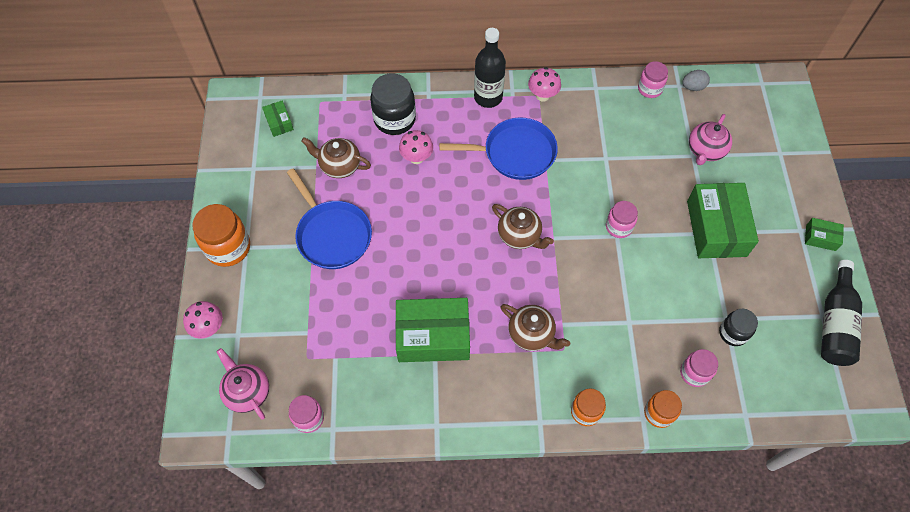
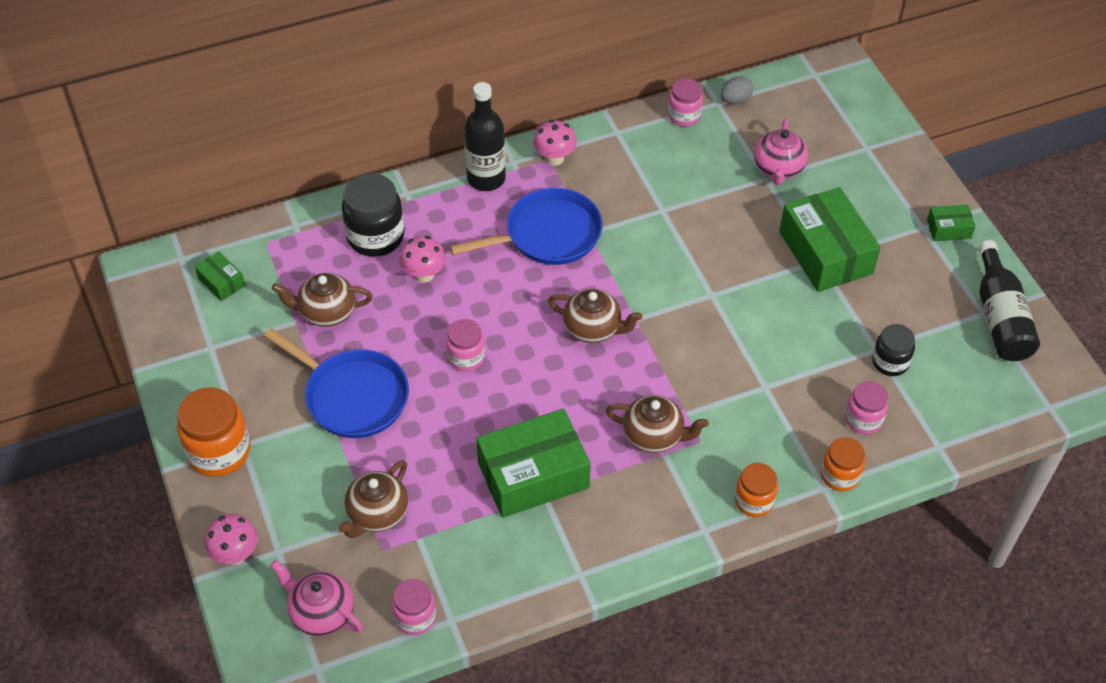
camera: 20 degrees left, 10 degrees down
(314, 330) = (377, 514): none -> brown teapot
(618, 227) = (710, 284): pink jar -> pink jar (466, 357)

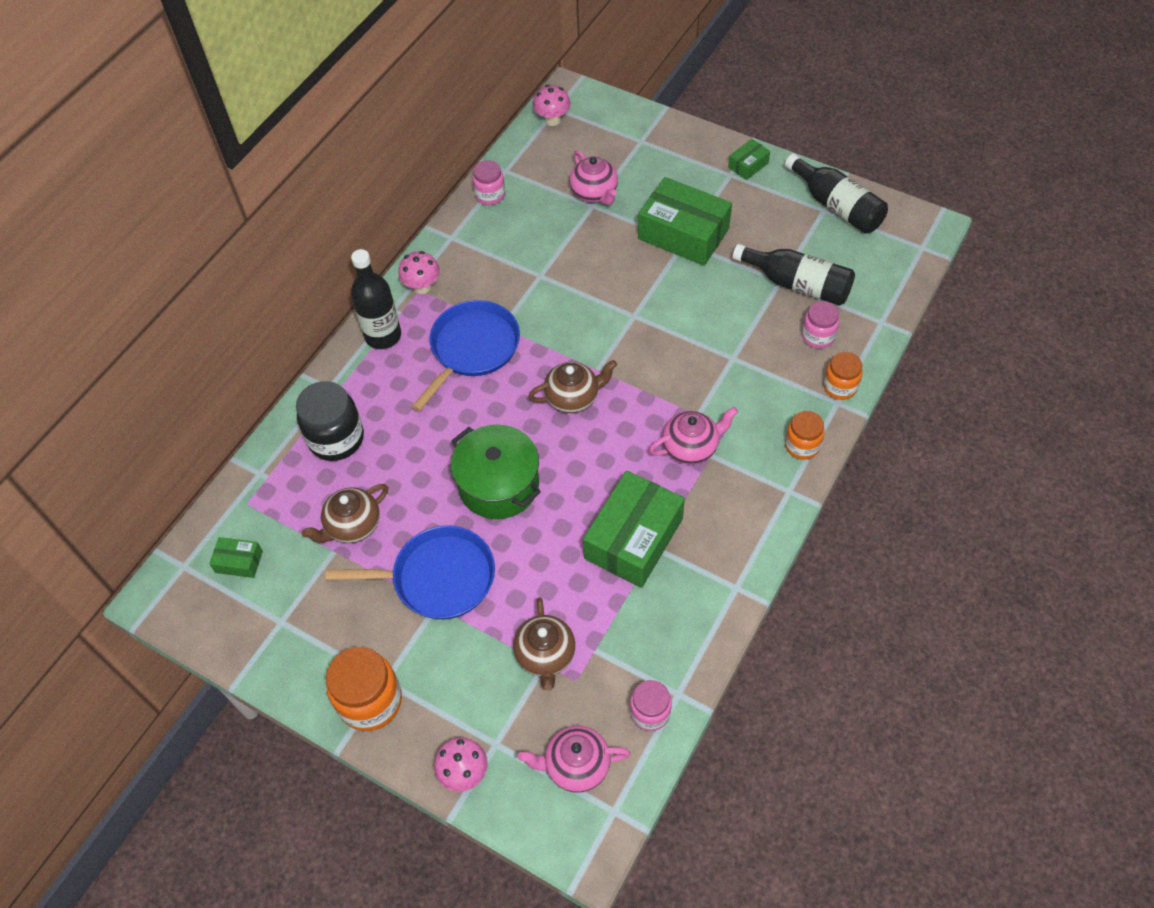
camera: 35 degrees left, 5 degrees up
(424, 274) = (404, 443): pink mushroom -> pink mushroom (552, 120)
(466, 357) = (499, 485): pink jar -> green pot
(654, 436) = (691, 447): brown teapot -> pink teapot
(735, 100) = (517, 161): grey egg -> none
(890, 362) = (797, 284): black jar -> black bottle

